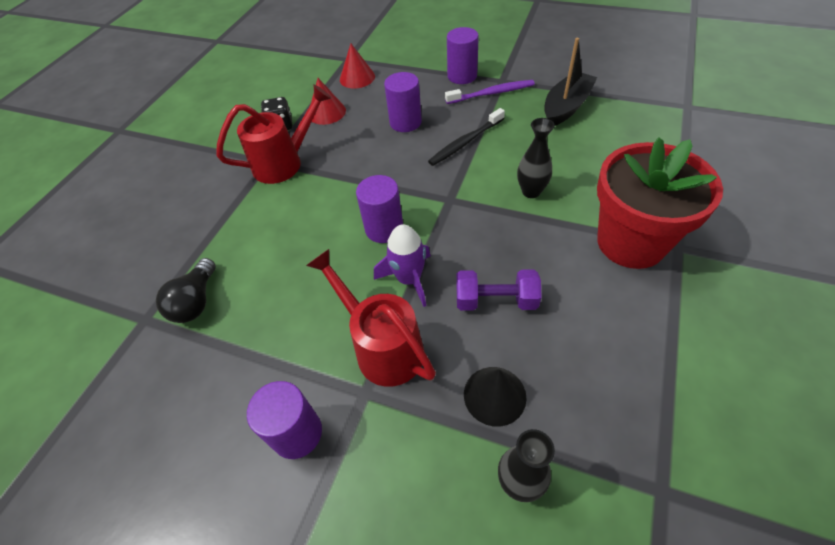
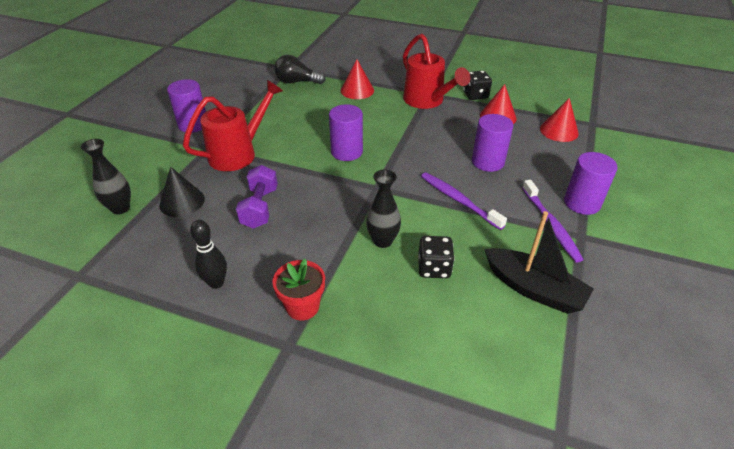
camera: 85 degrees right, 10 degrees down
(241, 228) = (357, 90): none -> red cone
(409, 279) = (292, 164): purple rocket -> none
(465, 142) = (458, 200): black toothbrush -> purple toothbrush
(558, 158) = (434, 268): none -> black dice
(624, 320) = (216, 283): none -> black bowling pin
(631, 242) = (302, 306): red flower pot -> red flower pot, size x0.48

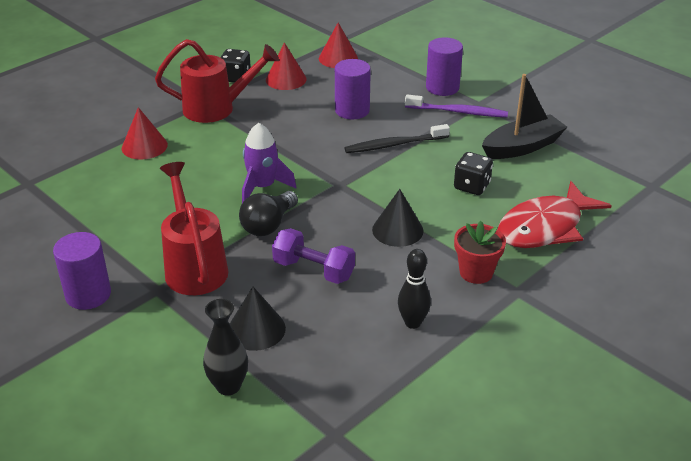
camera: 65 degrees left, 5 degrees down
(297, 82) = (73, 185): black light bulb -> black light bulb (268, 225)
(336, 238) = (397, 230): none -> black cone
(347, 152) = (263, 187): purple cylinder -> purple rocket
(383, 241) = (420, 203): black vase -> none
(404, 343) = (545, 227): none -> red fish
(458, 200) = (394, 145): purple toothbrush -> black toothbrush

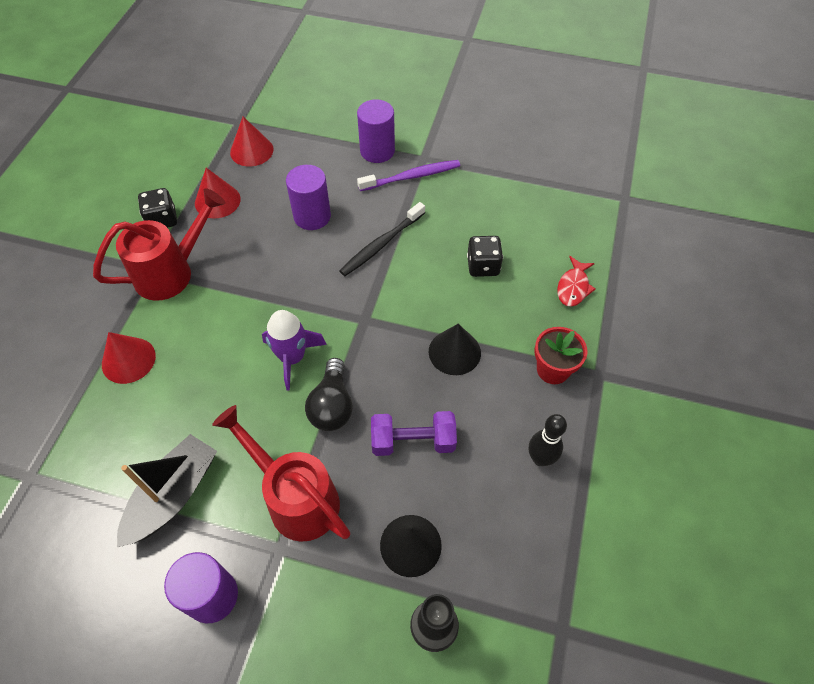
camera: 30 degrees left, 20 degrees up
(522, 147) = (494, 197): black boat -> black boat (173, 496)
(545, 227) = (573, 287): red fish -> red fish, size x0.50

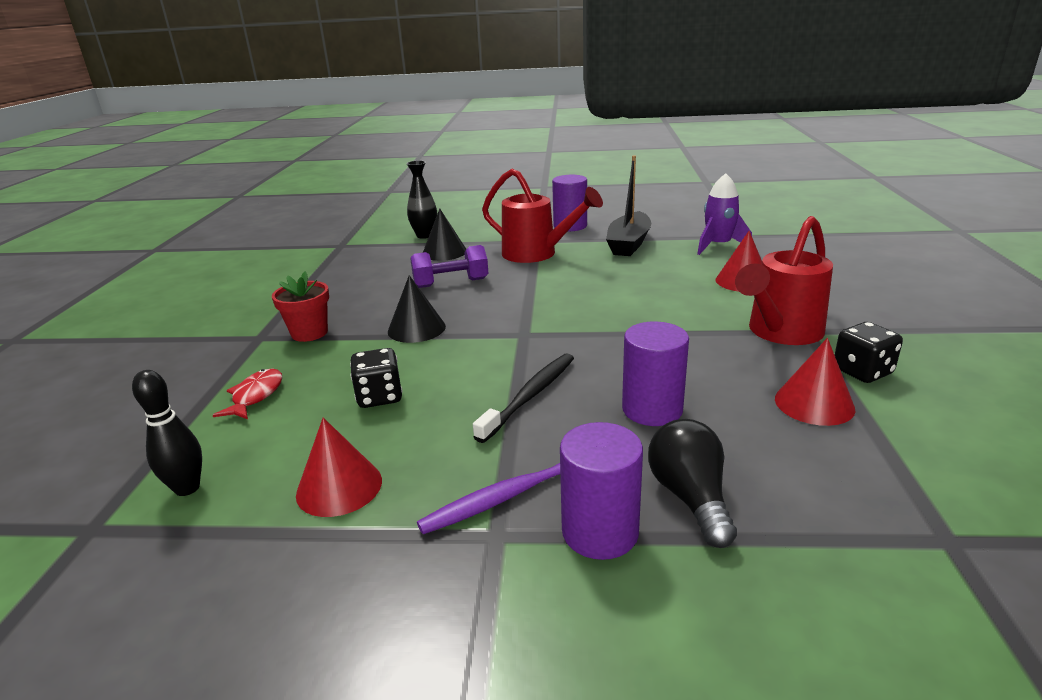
camera: 170 degrees right, 30 degrees down
(251, 151) = (849, 485): red cone -> red cone (339, 487)
(292, 358) = (586, 303): purple rocket -> purple rocket (718, 246)
(332, 405) = (530, 287): black light bulb -> black light bulb (690, 497)
(540, 458) = (338, 291): black bowling pin -> black bowling pin (187, 488)

